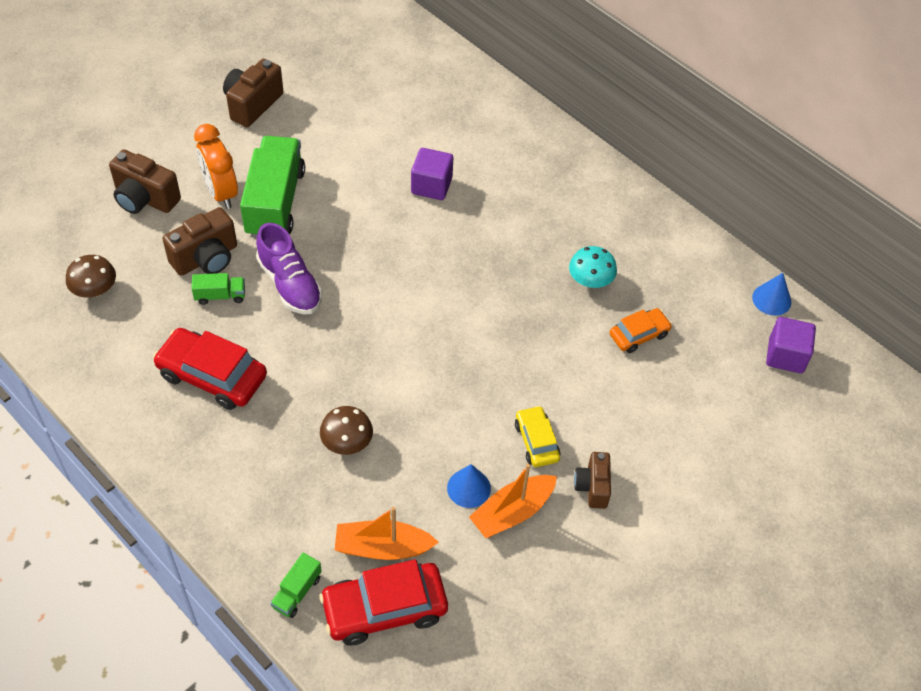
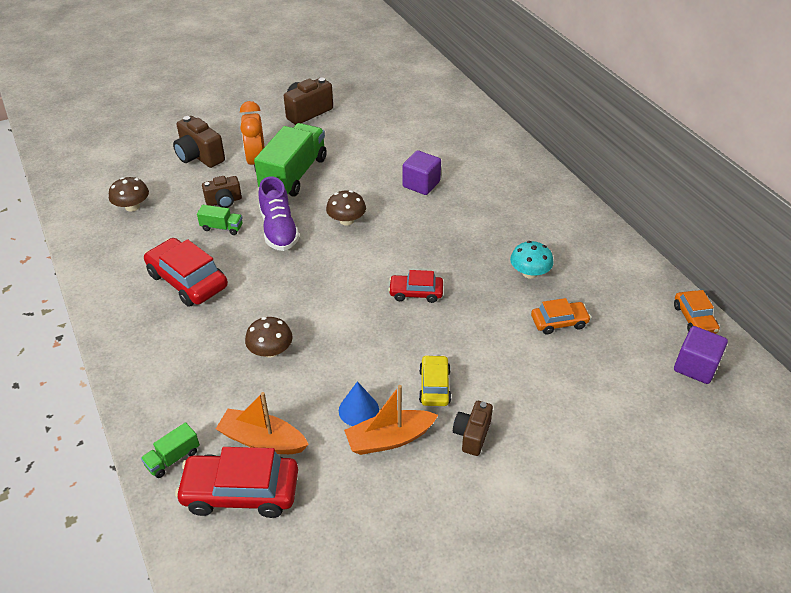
camera: 20 degrees right, 10 degrees down
(206, 258) = (224, 201): brown camera -> brown camera, size x0.65
(364, 254) = (346, 220): none -> brown mushroom
(477, 333) = (416, 293): none -> red car
(771, 299) = (694, 319): blue cone -> orange car

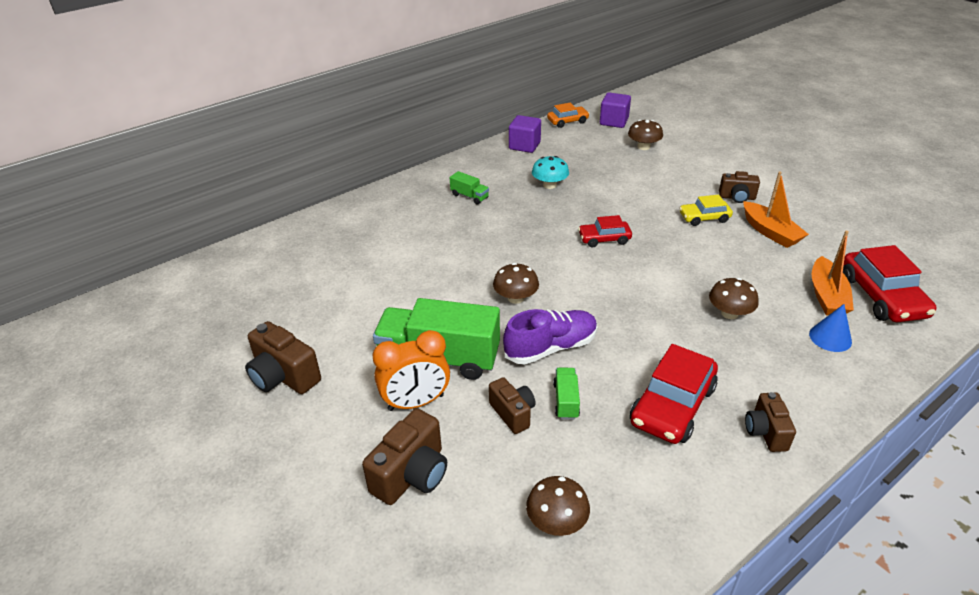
camera: 100 degrees left, 5 degrees down
(134, 324) = (765, 432): none -> brown camera
(173, 458) = (890, 345): green truck -> green truck (469, 196)
(358, 410) = (755, 251): blue cone -> blue cone (830, 337)
(416, 293) = (604, 239): red car -> red car turned 90 degrees clockwise
(421, 184) = (437, 255): purple cube -> purple cube (524, 146)
(559, 322) = (600, 170): orange car -> none
(617, 379) = (643, 147): none -> brown mushroom

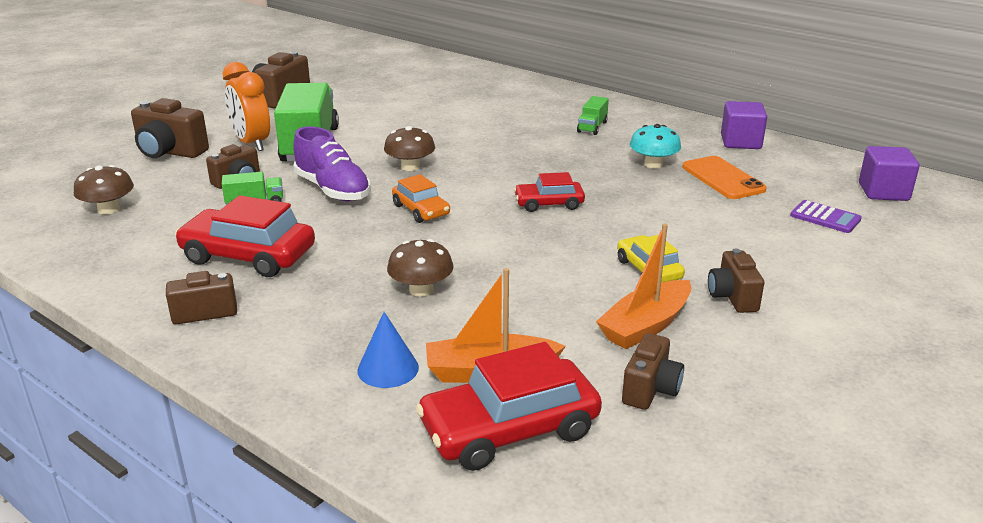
camera: 75 degrees right, 10 degrees down
(567, 121) = (843, 161): orange car -> orange car (421, 210)
(580, 165) = (723, 178): none -> orange phone
(604, 239) = (549, 204): red car -> red car turned 75 degrees counterclockwise
(643, 147) = (825, 217): brown mushroom -> purple calculator
(834, 243) = (650, 389): none -> brown camera

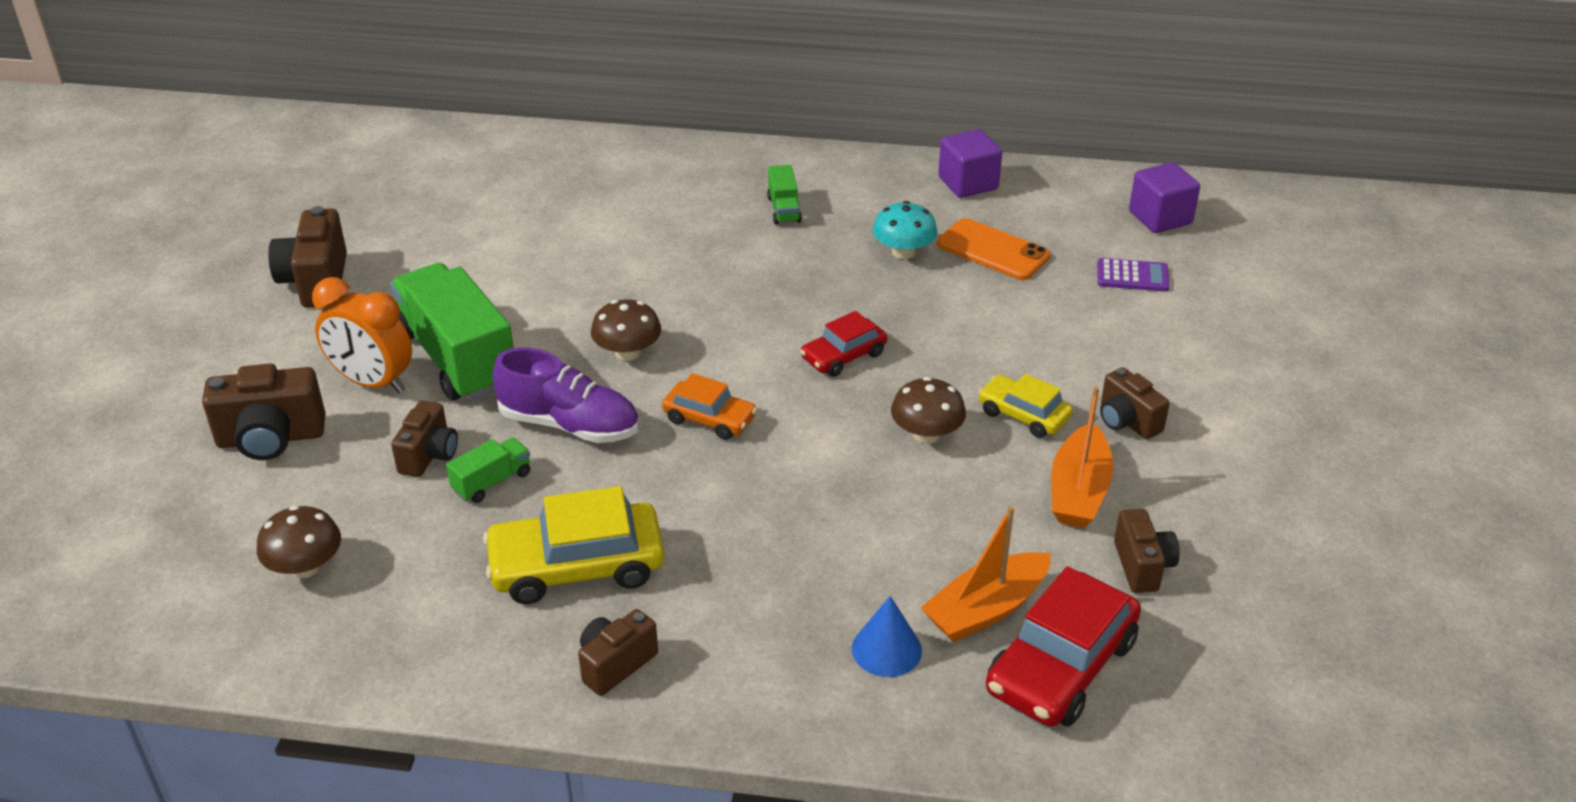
camera: 30 degrees left, 10 degrees up
(248, 256) = (577, 566): red car -> yellow car
(421, 290) = (822, 535): brown mushroom -> brown mushroom (926, 434)

